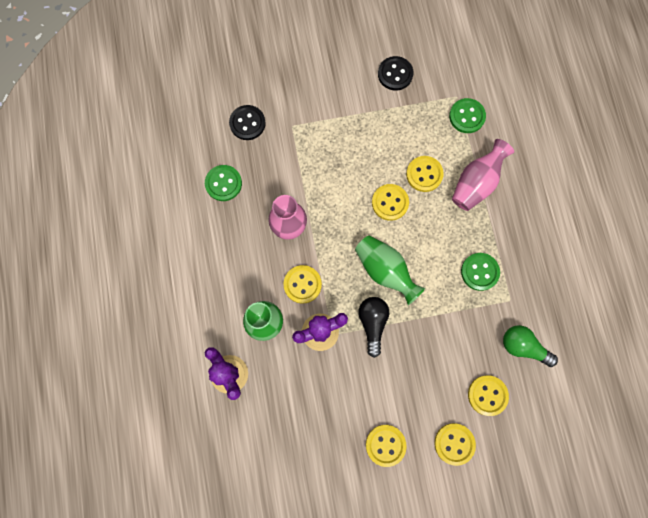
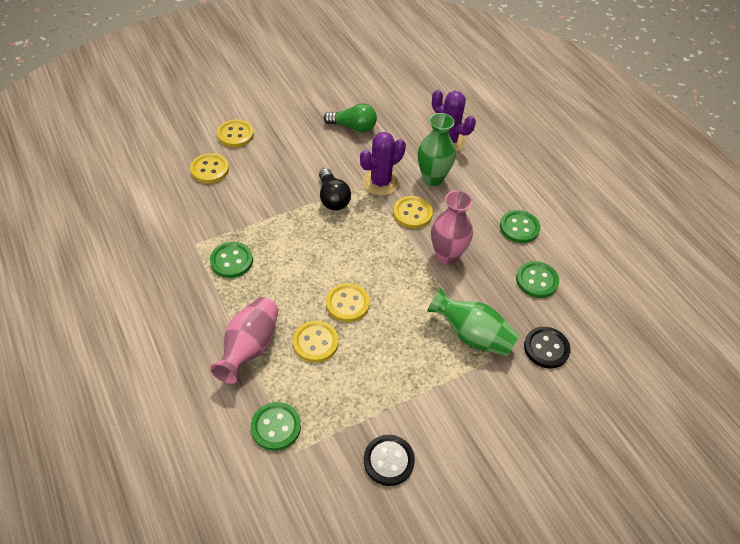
camera: 160 degrees right, 25 degrees down
(210, 242) = (519, 228): none -> green button
(385, 271) = (333, 241): green vase -> green vase (472, 335)
(385, 445) = (295, 124): yellow button -> none
(523, 347) = (178, 210): green light bulb -> green light bulb (353, 127)

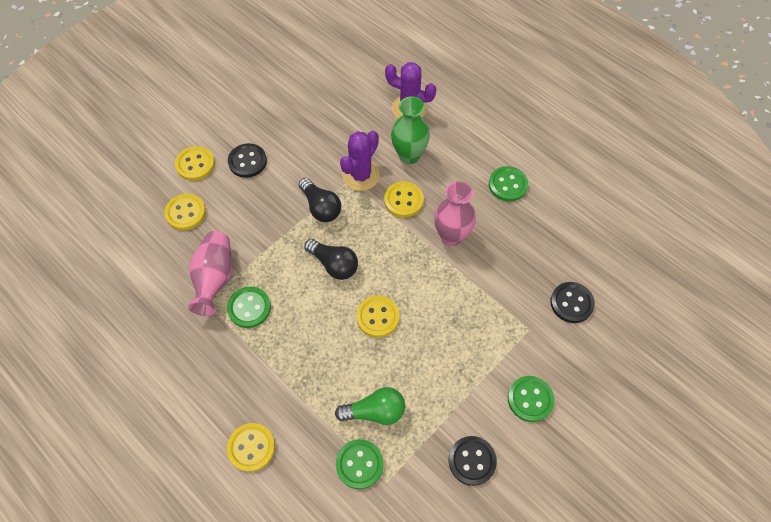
camera: 15 degrees left, 10 degrees up
(250, 348) = (304, 393): pink vase -> pink vase (215, 278)
(282, 144) = (247, 161): none -> black button
(315, 342) = (363, 367): yellow button -> yellow button (251, 447)
(325, 248) = (334, 264): none -> black light bulb
(353, 127) = (311, 120): green light bulb -> green light bulb (375, 411)
(472, 335) = (502, 312): green vase -> none
(536, 280) = (541, 236): green button -> green button (530, 399)

